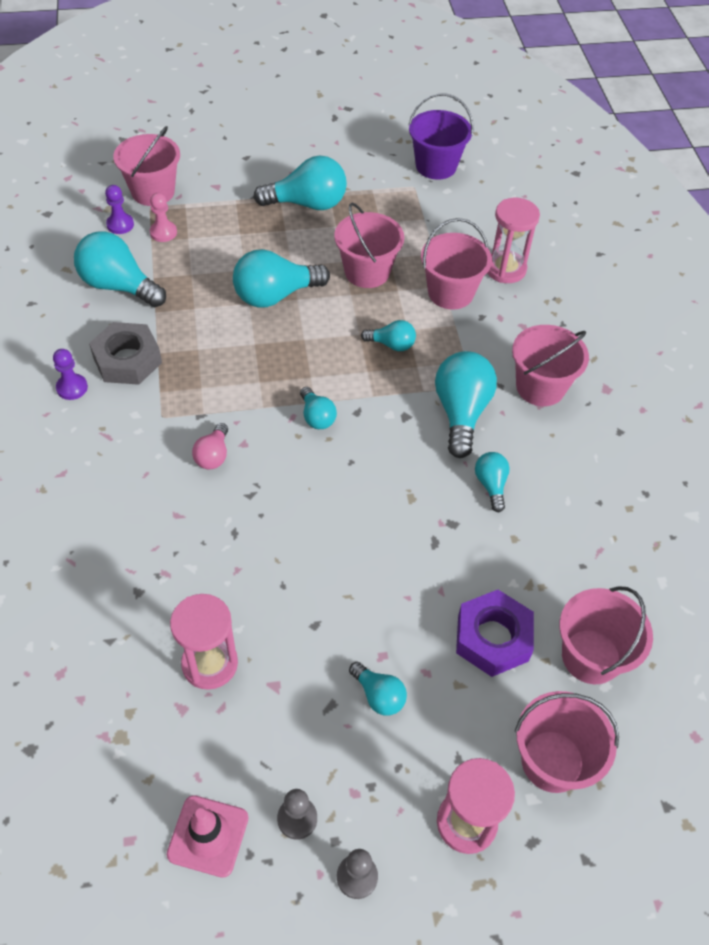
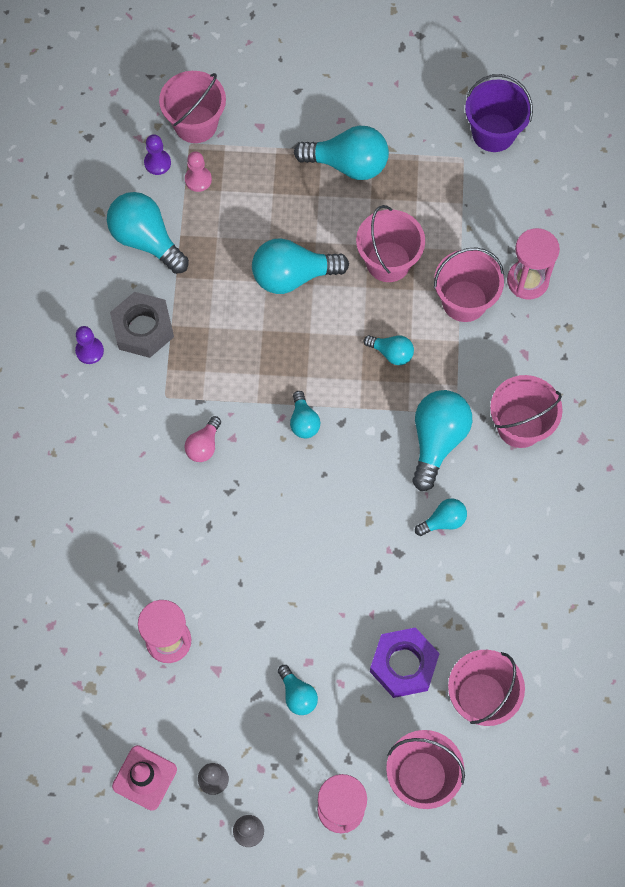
camera: 15 degrees right, 15 degrees up
(491, 485) = (443, 521): turquoise light bulb -> turquoise light bulb turned 60 degrees clockwise

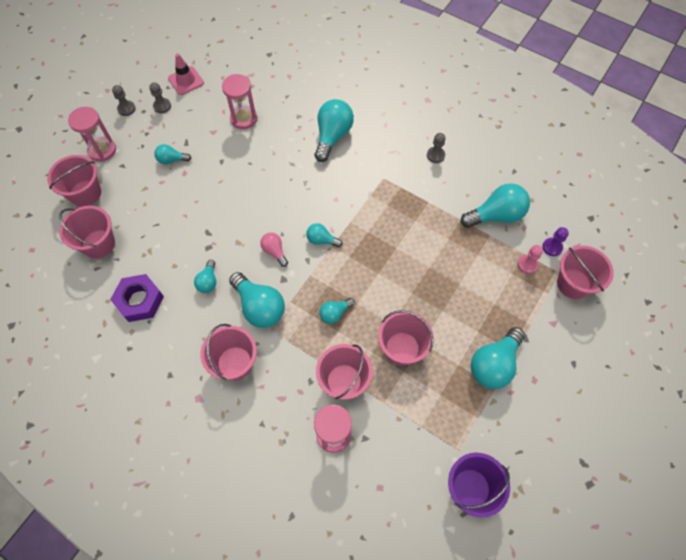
camera: 120 degrees right, 5 degrees down
(89, 351) = (435, 155): purple pawn -> grey pawn
(143, 329) = (434, 187): grey nut -> none
(204, 445) = (341, 183): pink light bulb -> pink light bulb (274, 251)
(293, 276) = (424, 284): turquoise light bulb -> turquoise light bulb (332, 136)
(403, 664) = (146, 216): purple nut -> purple nut (139, 301)

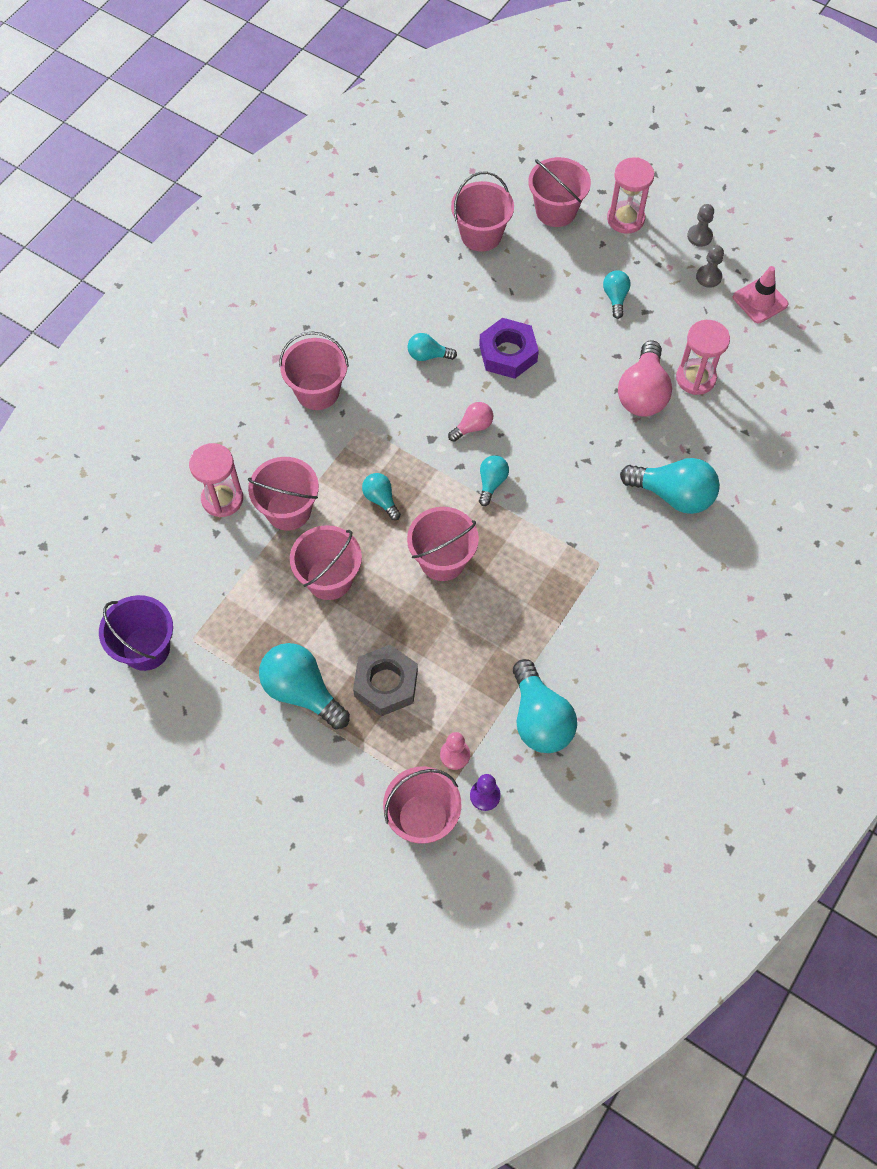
camera: 90 degrees right, 0 degrees up
(139, 301) = (402, 286): purple nut -> purple nut (508, 353)
(253, 148) = (643, 393): none -> pink light bulb
(259, 307) = (391, 413): turquoise light bulb -> none
(384, 272) = (442, 560): none -> pink bucket
(435, 155) = (647, 639): grey pawn -> none
(482, 308) = (386, 684): none -> grey nut

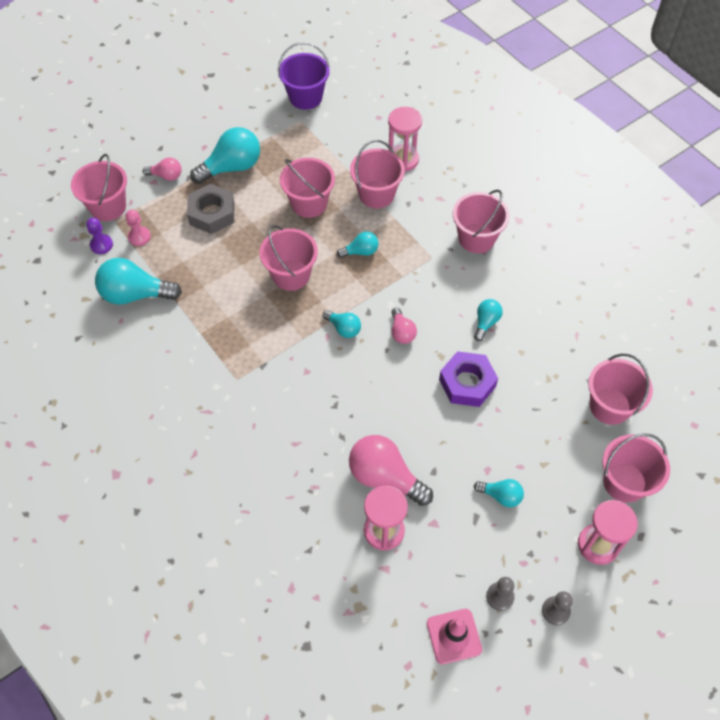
camera: 110 degrees right, 5 degrees down
(345, 767) = (166, 176): none -> pink light bulb
(673, 495) = (272, 460): turquoise light bulb -> none

